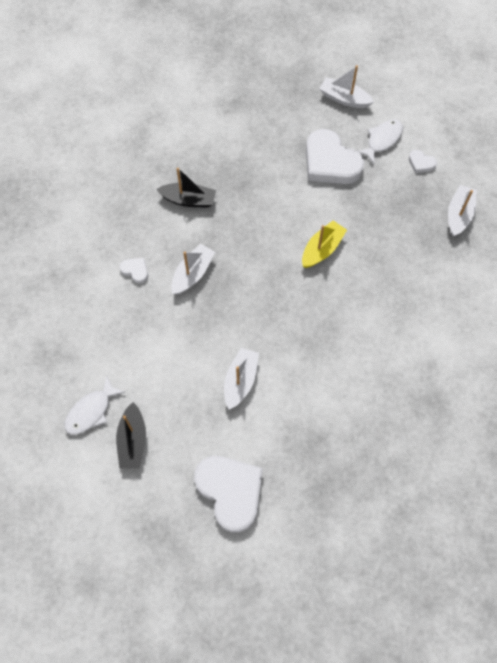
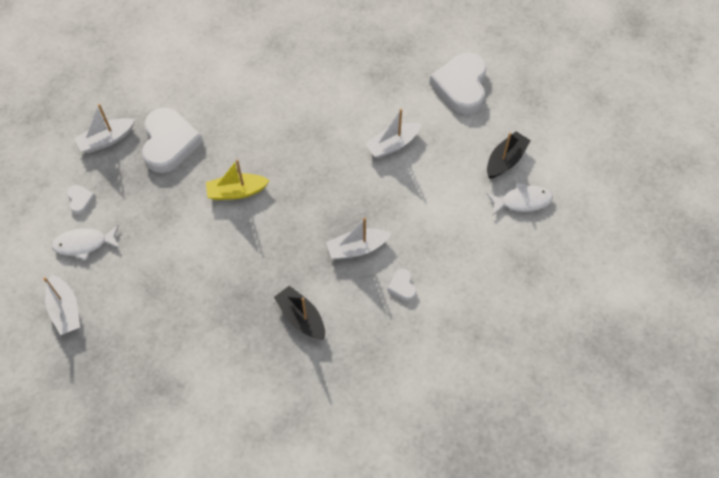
camera: 140 degrees left, 5 degrees down
(330, 162) = (148, 258): white heart -> white heart (169, 143)

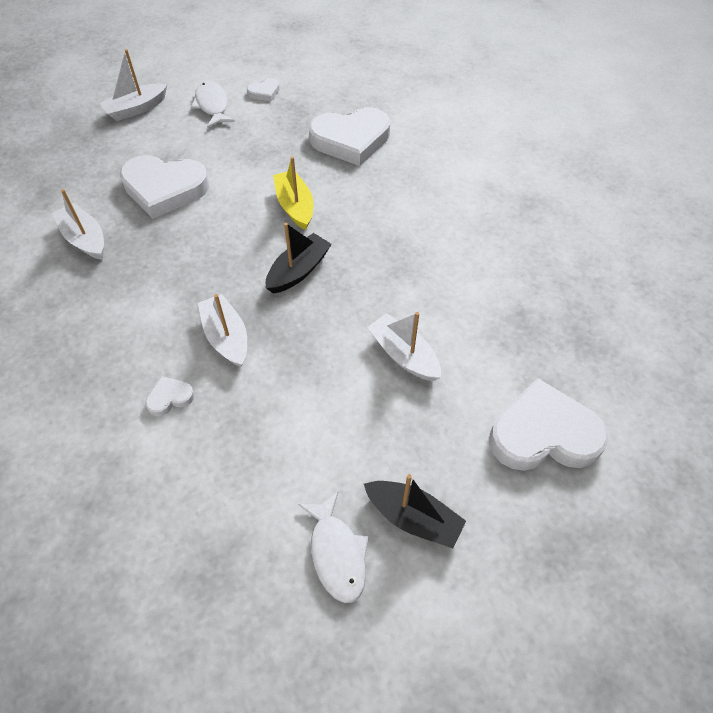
camera: 80 degrees right, 5 degrees down
(106, 140) = (343, 94): white boat -> white boat (85, 239)
(187, 287) = (165, 189): none -> white heart
(301, 318) = (124, 294): black boat -> black boat (298, 271)

